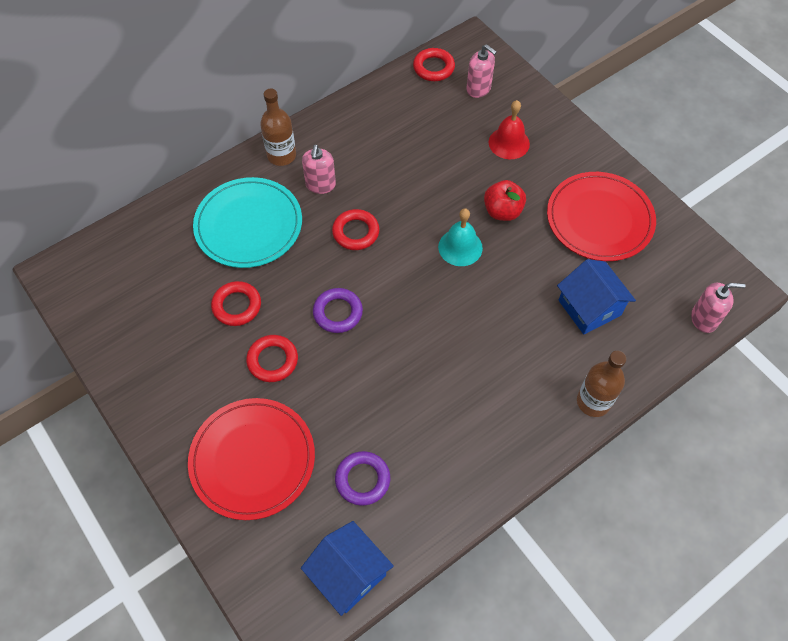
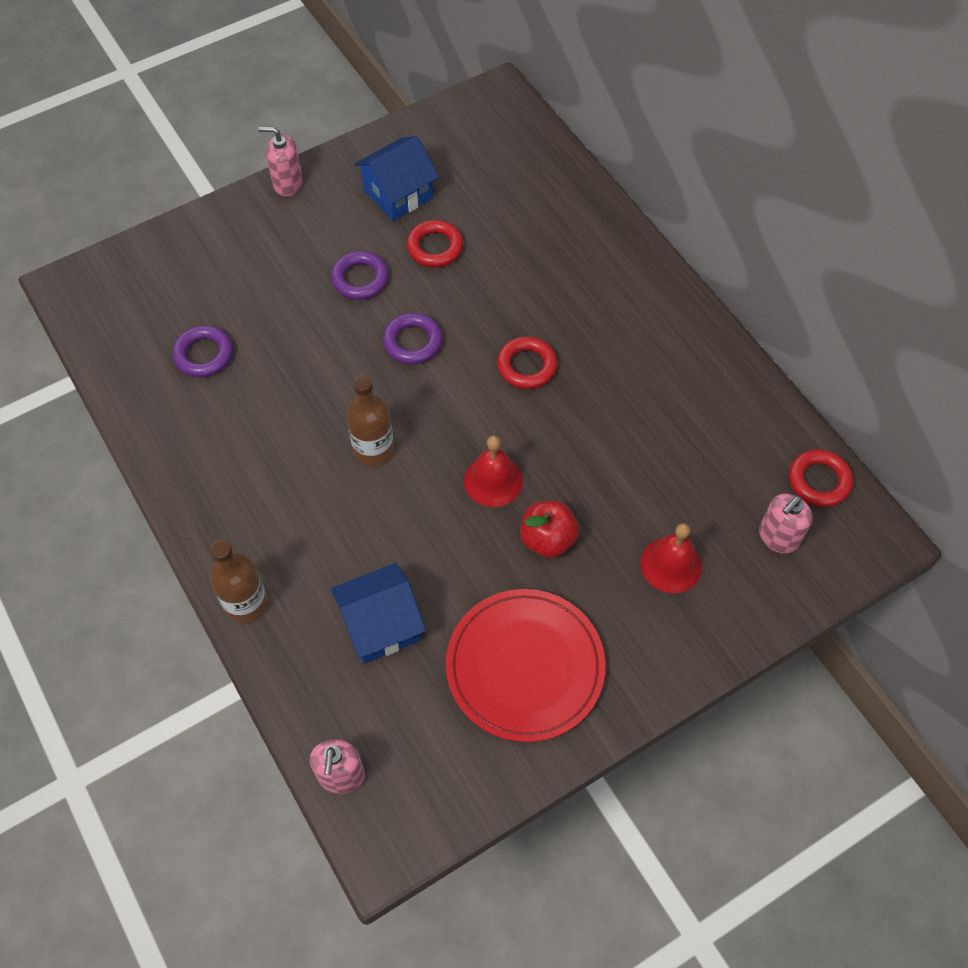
camera: 95 degrees right, 0 degrees up
(248, 225) = (546, 258): turquoise plate -> none
(252, 459) = (248, 260): red plate -> none
(272, 360) = (360, 279): red ring -> purple ring
(281, 155) = (653, 292): brown bottle -> brown bottle (373, 449)
(320, 185) = (603, 332): pink soap dispenser -> pink soap dispenser (288, 184)
(349, 574) = (109, 337): blue house -> blue house (398, 194)
(460, 247) = (493, 480): turquoise bell -> red bell

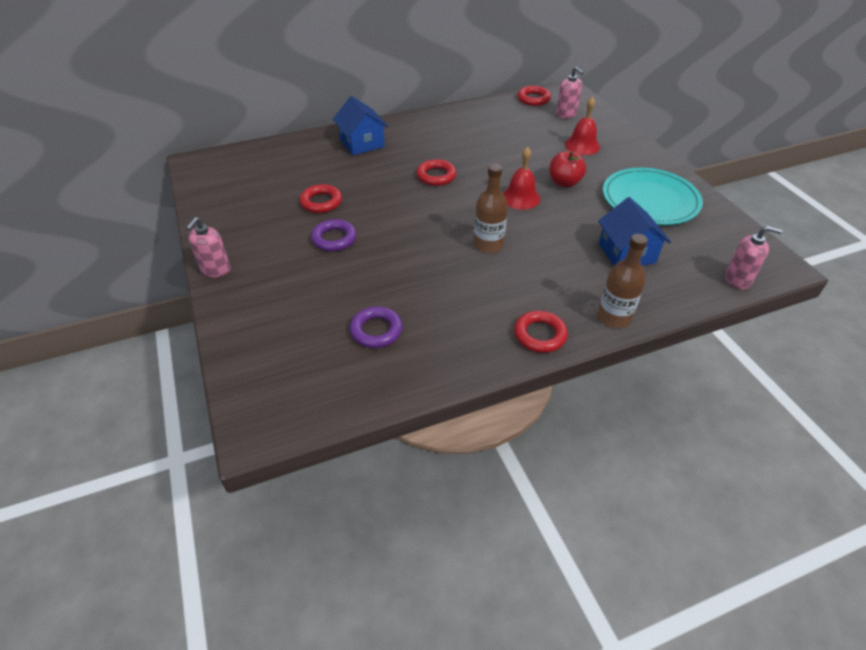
camera: 80 degrees left, 15 degrees down
(209, 520) = (540, 335): none -> red ring
(398, 194) = (261, 214): blue house -> blue house (362, 143)
(412, 342) = (401, 219): purple ring -> none
(525, 666) = (650, 200): red plate -> turquoise plate

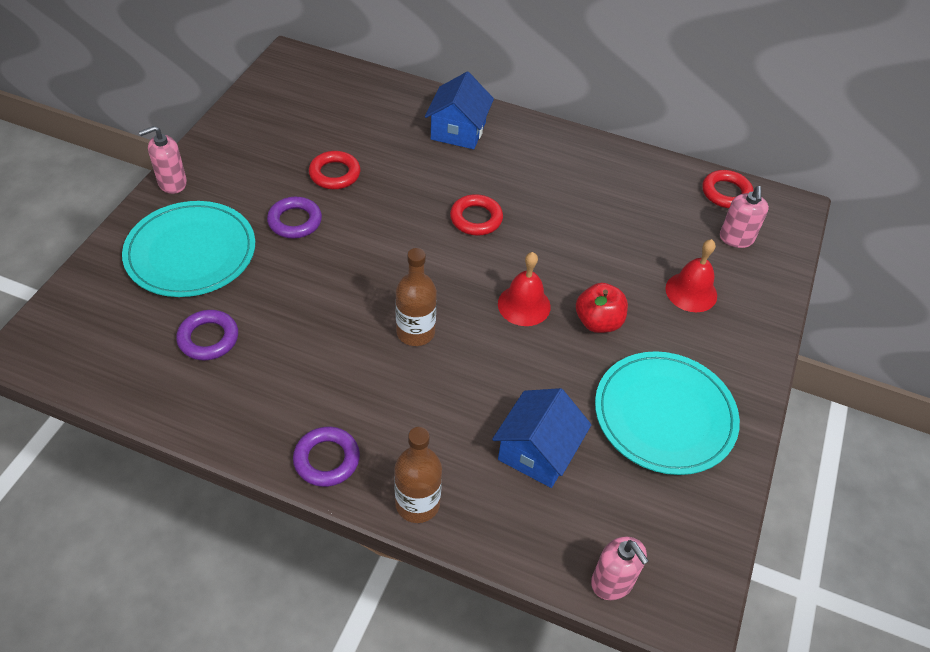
camera: 40 degrees right, 5 degrees up
(290, 296) = (191, 252): none -> turquoise plate
(540, 335) = (327, 459): red ring -> purple ring

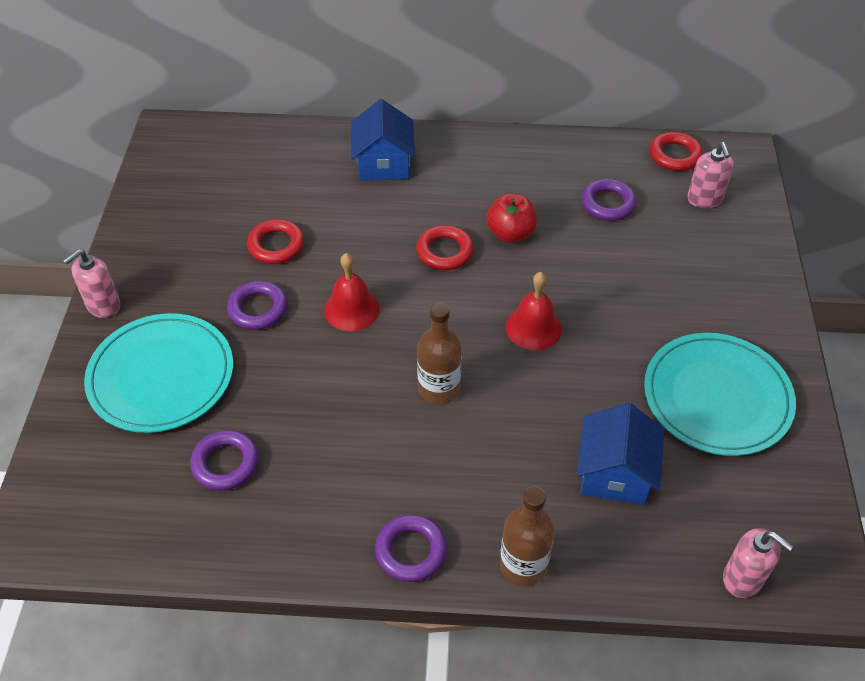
camera: 15 degrees left, 0 degrees up
(598, 322) = (613, 323): red apple -> red apple (510, 233)
(643, 218) = (608, 204): none -> purple ring
(691, 292) = (686, 265): red bell -> red bell (351, 309)

